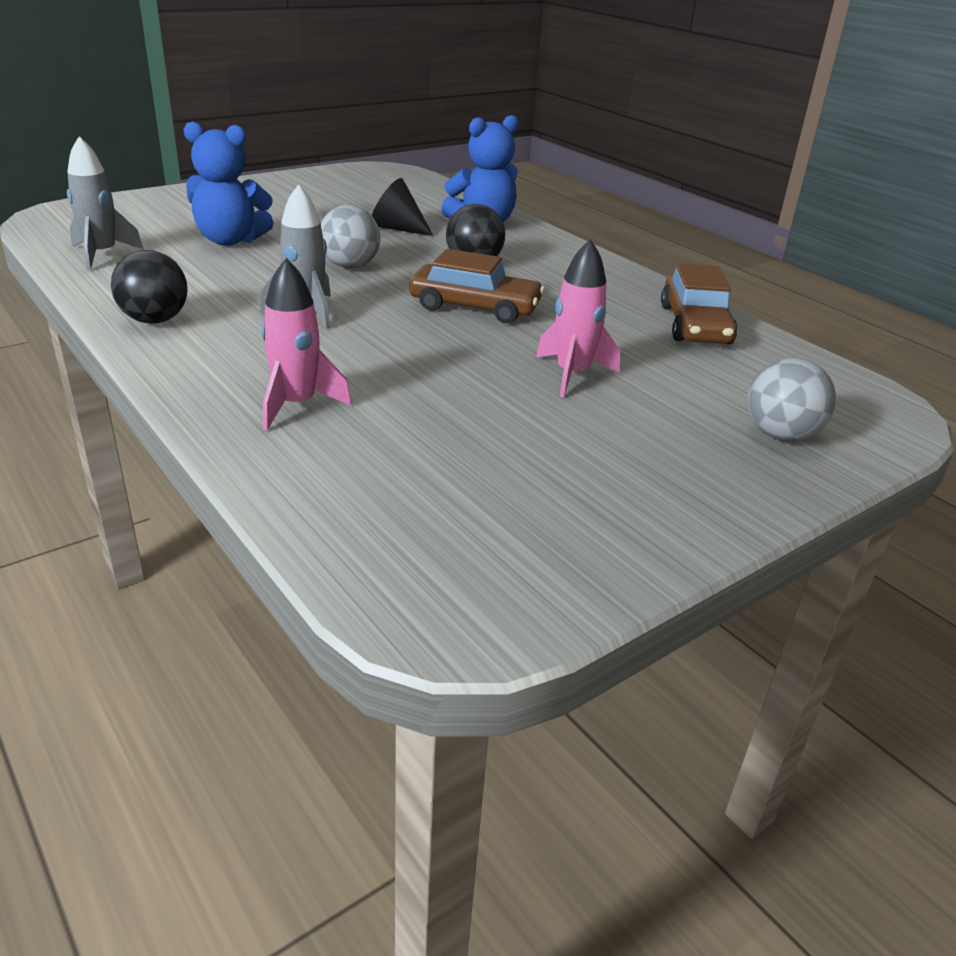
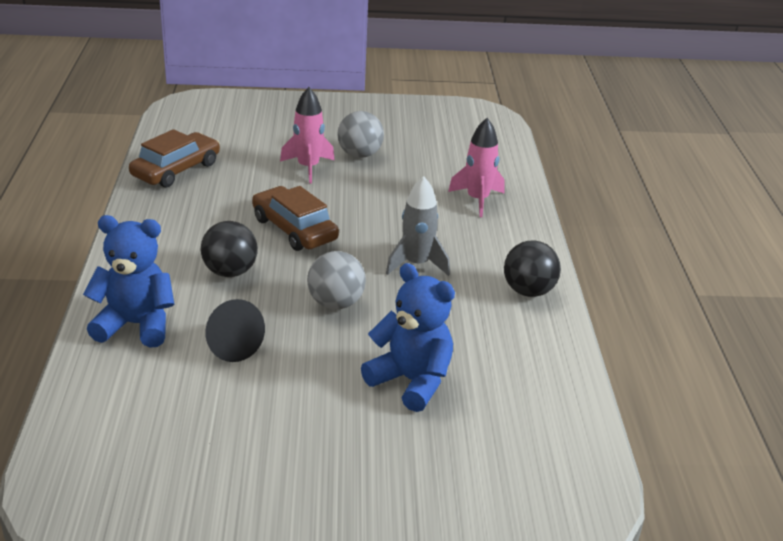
camera: 145 degrees left, 0 degrees up
(102, 255) = (544, 397): grey rocket -> none
(780, 435) = (261, 113): grey ball -> grey ball (359, 155)

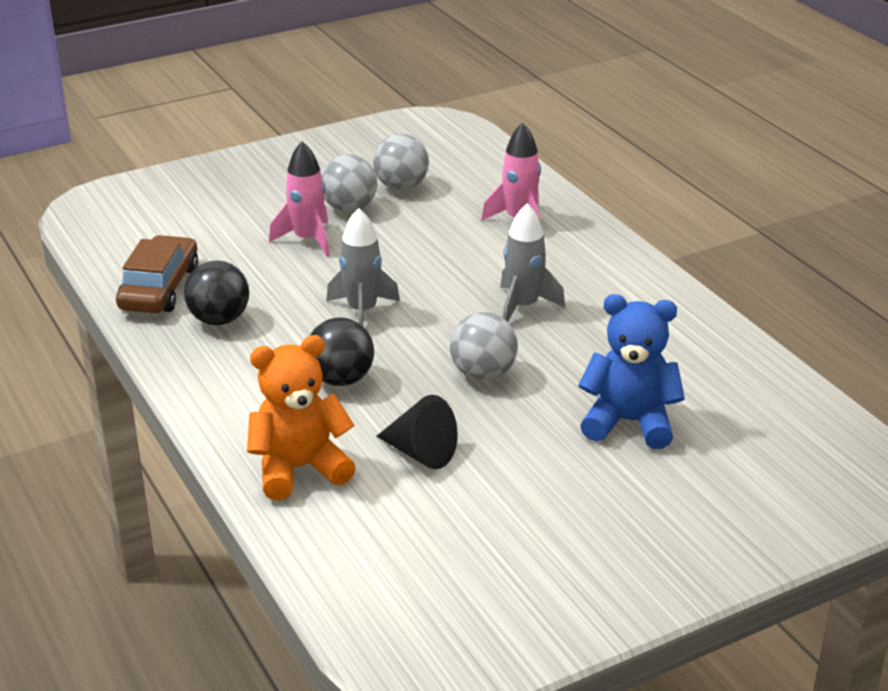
camera: 25 degrees left, 0 degrees up
(136, 325) = (299, 469): blue teddy bear -> orange teddy bear
(294, 229) = (362, 311): brown car -> grey rocket
(412, 150) = (401, 186): none -> grey ball
(528, 291) = (654, 297): black ball -> black ball (219, 319)

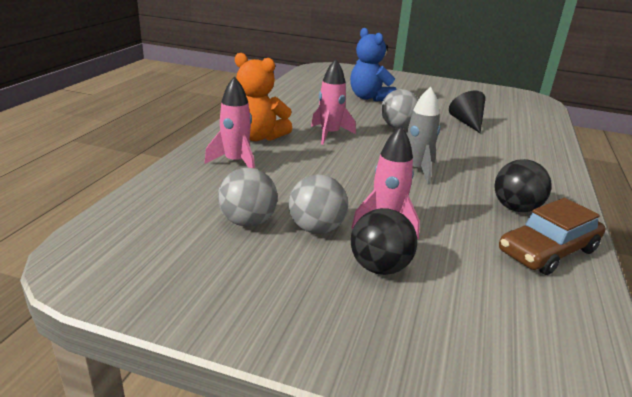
camera: 135 degrees left, 5 degrees down
(299, 469) = (530, 139): orange teddy bear -> orange teddy bear (258, 137)
(341, 379) = (471, 153): black ball -> black ball (379, 267)
(523, 307) = (330, 134): grey rocket -> pink rocket

